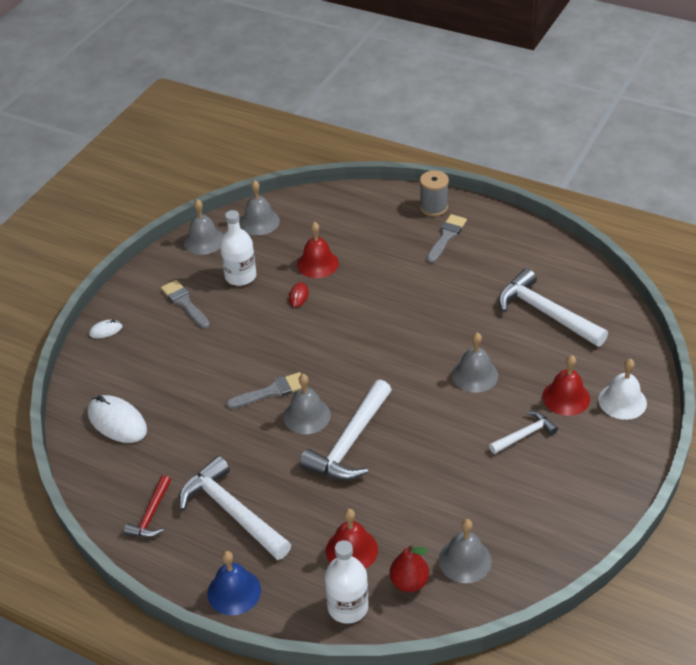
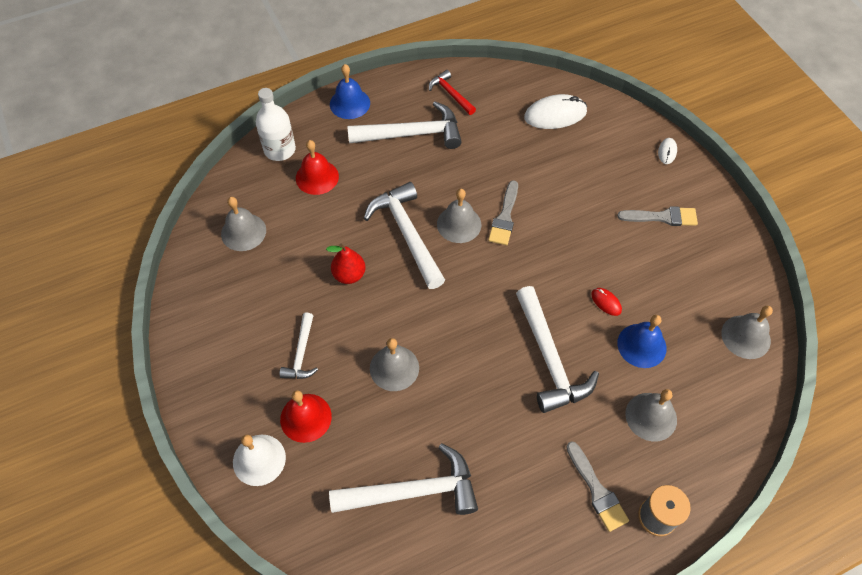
camera: 125 degrees right, 15 degrees up
(204, 241) = (745, 276): grey bell -> grey bell (651, 416)
(240, 276) = (669, 275): white bottle -> none
(317, 263) = (641, 345): red bell -> blue bell
(377, 301) = (549, 358): none -> white hammer
(409, 582) = (261, 191): red pear -> red pear (349, 275)

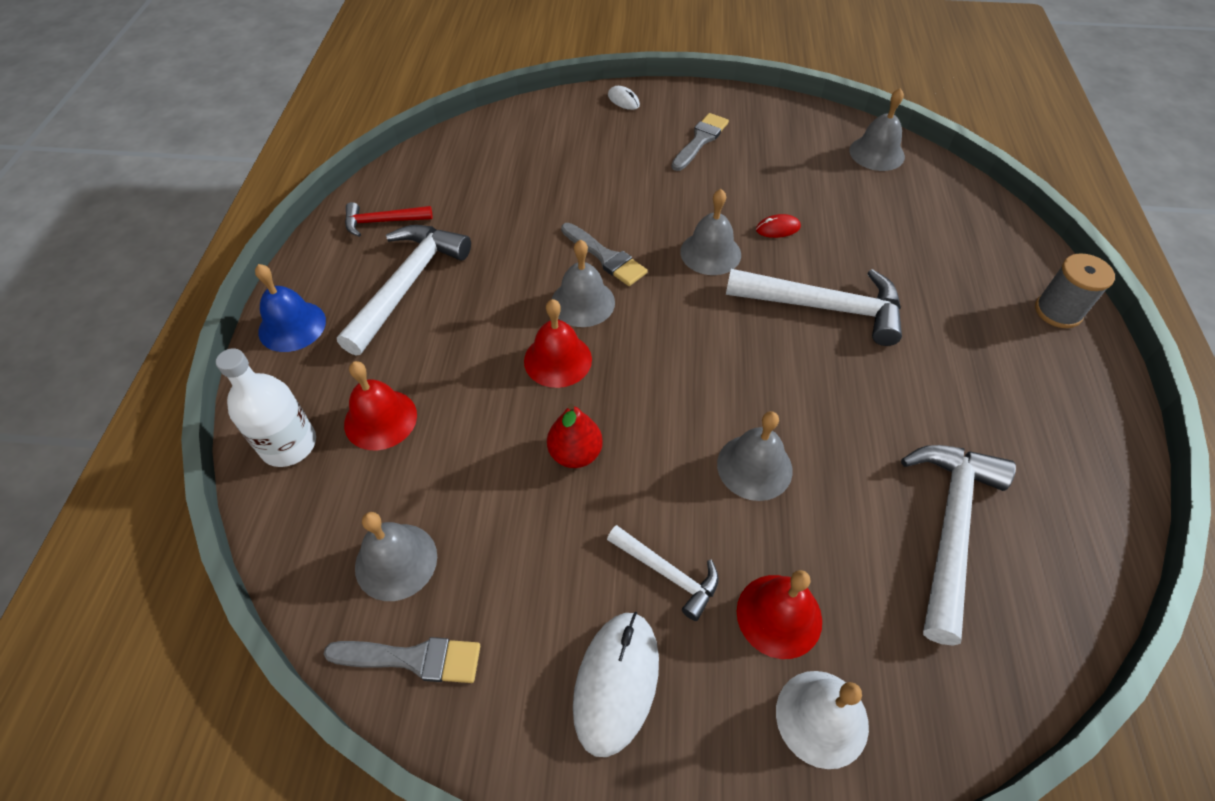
camera: 60 degrees left, 5 degrees down
(407, 234) = (557, 360): white hammer -> red bell
(555, 115) = (501, 153): white mouse -> white mouse (616, 682)
(596, 490) = (1009, 345): grey brush -> grey brush (412, 659)
(641, 345) = (847, 227): blue bell -> none
(651, 416) = (936, 260): grey bell -> grey bell (710, 253)

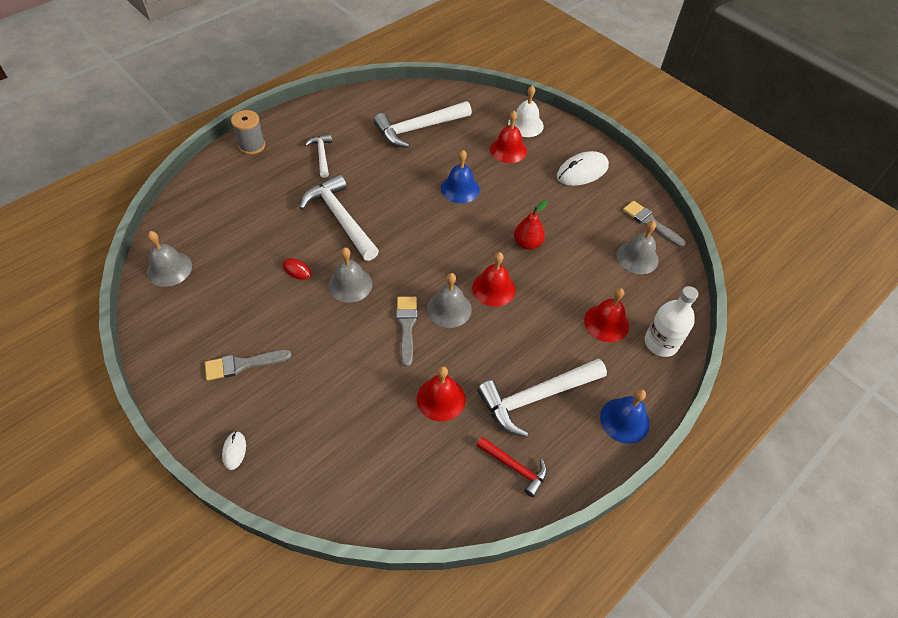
camera: 140 degrees left, 0 degrees up
(502, 225) = (441, 399): none -> red bell
(667, 573) = (533, 184): white hammer -> white hammer (322, 155)
(754, 467) = (460, 189): grey bell -> blue bell

